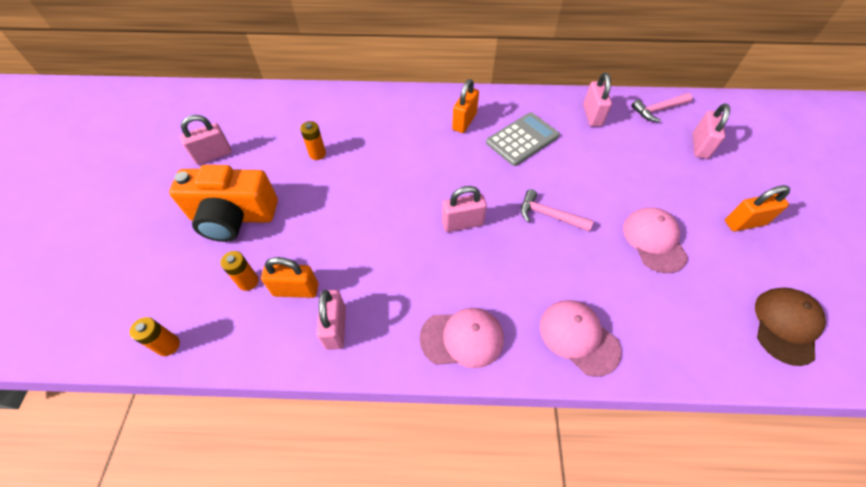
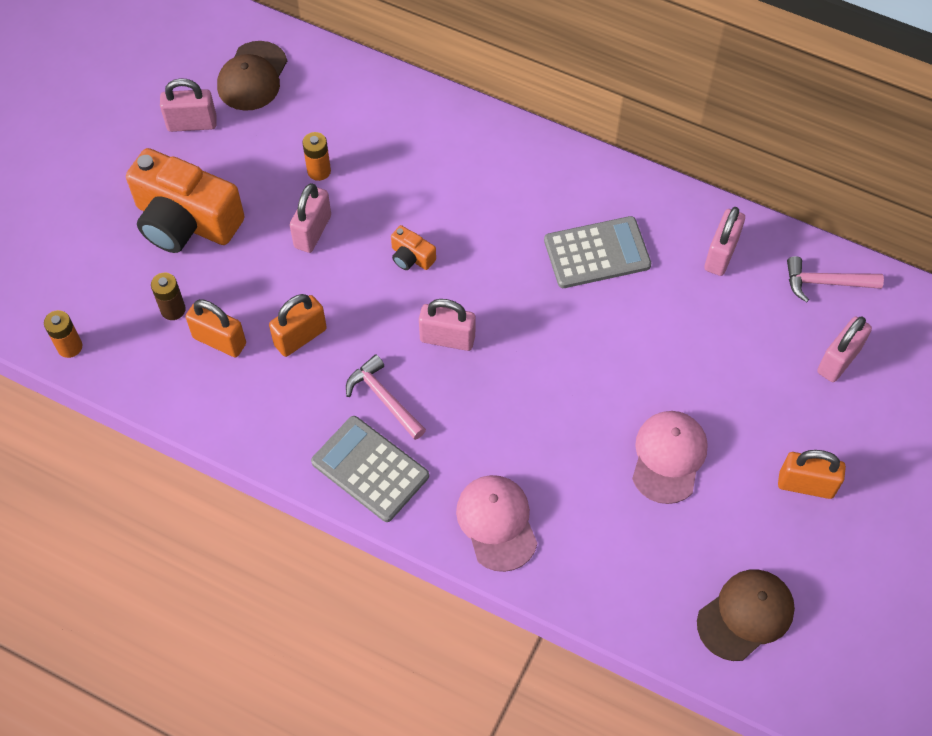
camera: 25 degrees right, 5 degrees up
(245, 116) = (252, 76): none -> brown cap
(248, 281) = (173, 309): orange battery -> brown battery
(336, 327) = (243, 400): pink padlock -> pink padlock (312, 231)
(408, 182) = (411, 257): none -> orange camera
(462, 338) = (370, 469): pink cap -> grey calculator
(464, 122) = (535, 195): orange padlock -> orange padlock (300, 337)
(549, 215) = (560, 372): pink hammer -> pink hammer (383, 398)

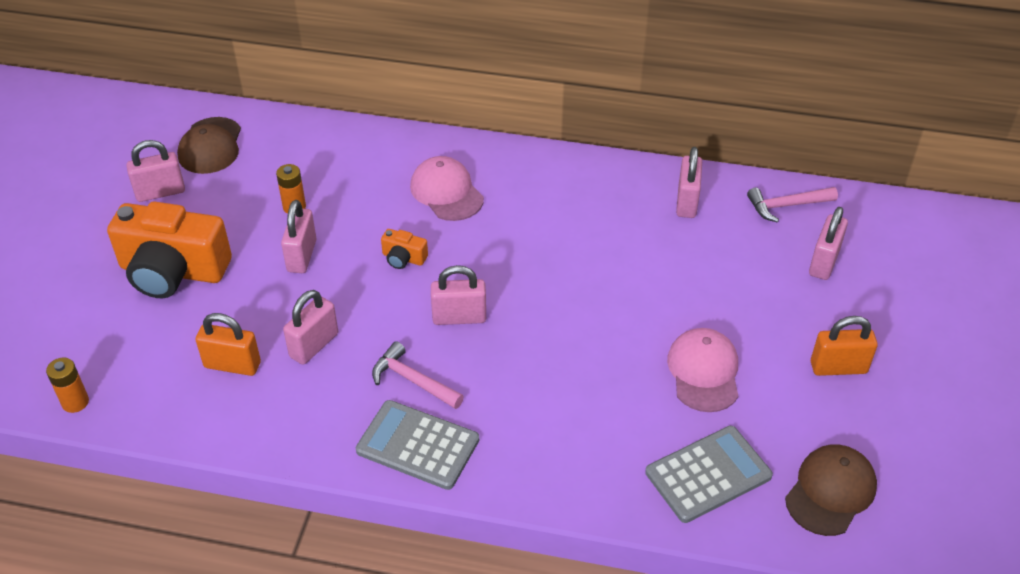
camera: 15 degrees left, 15 degrees down
(173, 309) = (177, 348): brown battery -> none
(300, 337) = (314, 345): orange padlock -> pink padlock
(497, 523) = (560, 465): pink cap -> pink cap (446, 192)
(597, 253) = (575, 222): grey calculator -> grey calculator (708, 474)

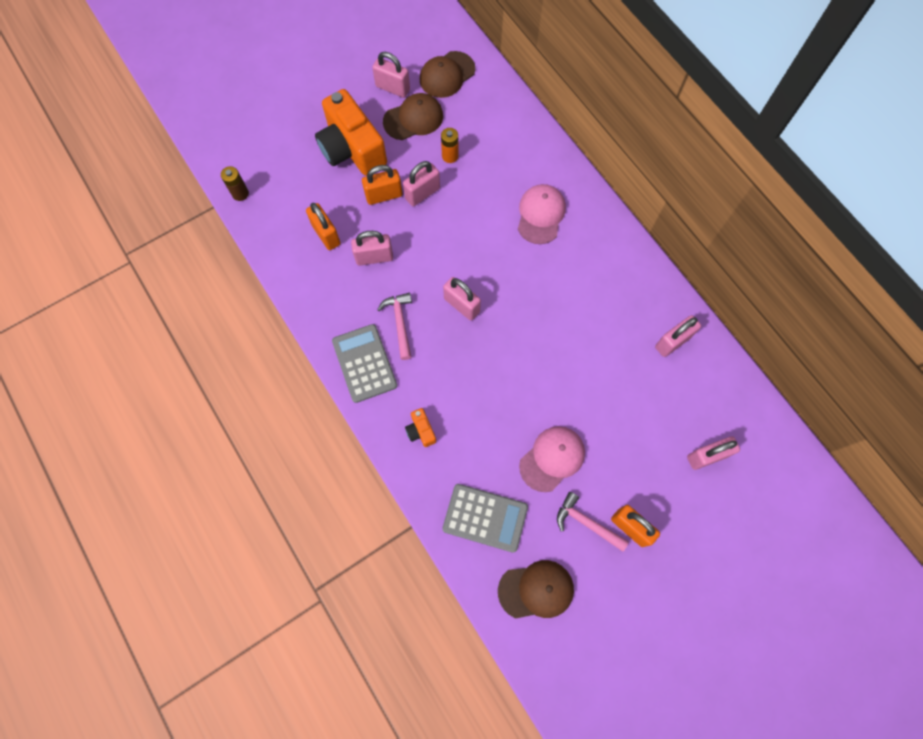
camera: 45 degrees right, 25 degrees up
(75, 402) = (240, 193): orange battery -> brown battery
(216, 202) = (413, 119): none -> brown cap
(260, 286) = (384, 195): none -> orange padlock
(403, 258) = (472, 241): orange camera -> orange camera (421, 431)
(786, 206) = (732, 398): pink hammer -> pink hammer (586, 523)

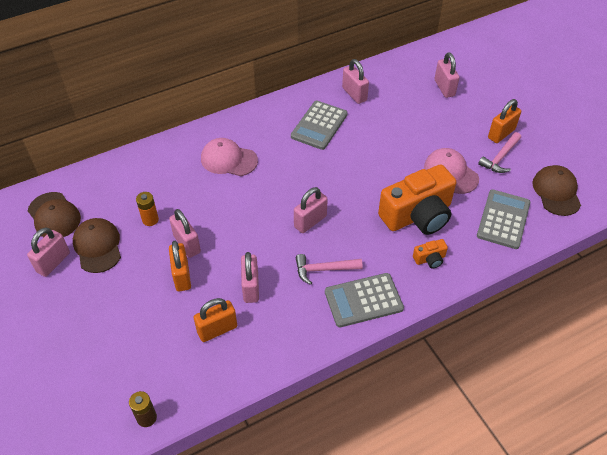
camera: 85 degrees left, 20 degrees down
(352, 149) = (118, 302): orange camera -> orange camera (418, 215)
(609, 304) = (319, 125): none -> grey calculator

